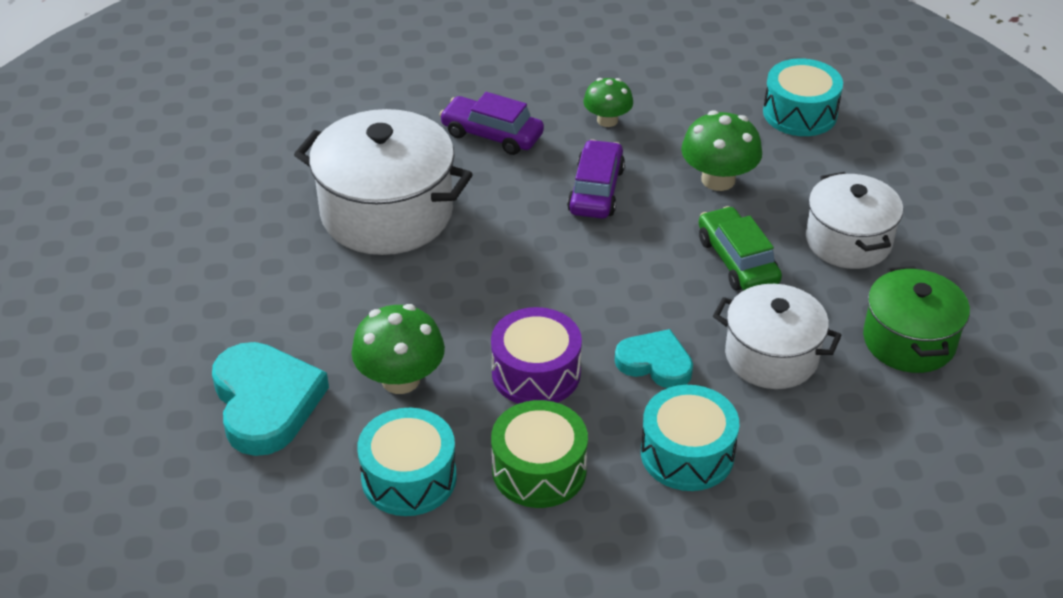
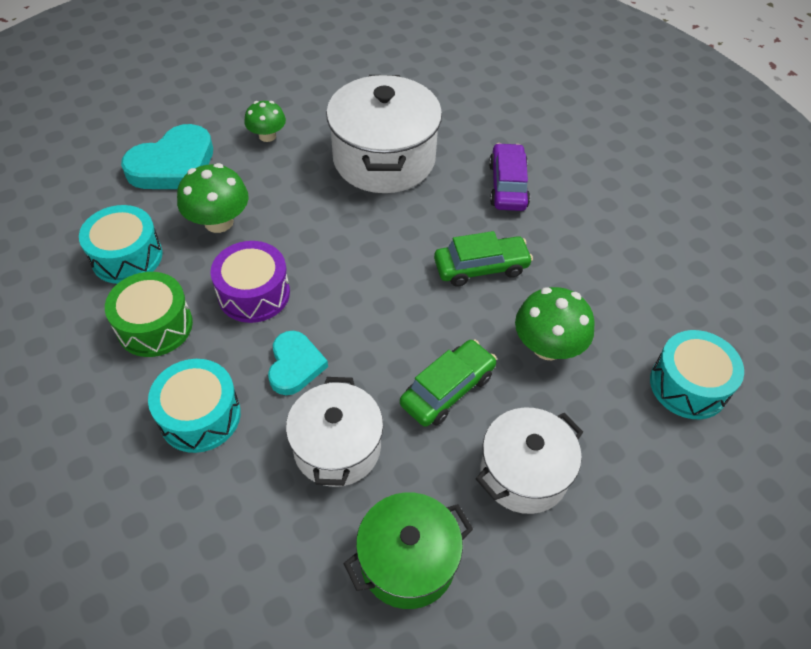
camera: 65 degrees right, 10 degrees up
(596, 190) = (481, 267): purple car -> green car
(607, 120) = (575, 248): green mushroom -> green mushroom (267, 136)

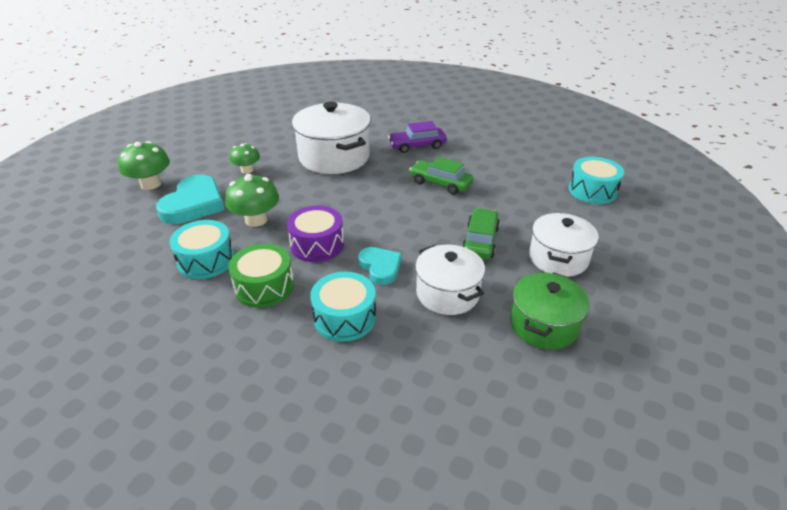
camera: 30 degrees left, 15 degrees down
(481, 267) = (440, 183): green car -> green car turned 105 degrees counterclockwise
(507, 185) = (417, 146): purple car -> purple car turned 75 degrees counterclockwise
(548, 346) = (511, 202): green mushroom -> green mushroom (151, 184)

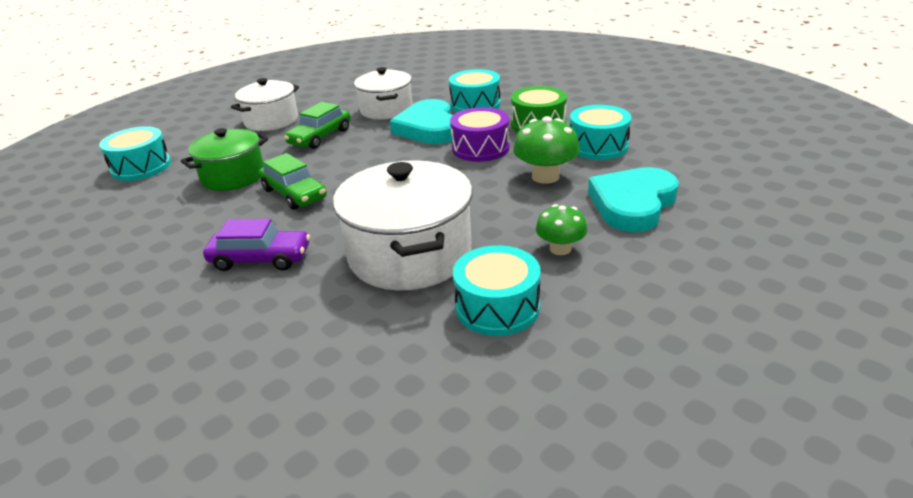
camera: 160 degrees left, 5 degrees down
(151, 184) = (718, 243): green mushroom -> none
(279, 141) = (497, 307): none -> turquoise drum
(380, 267) = (428, 128): turquoise heart -> turquoise heart, size x1.64
(543, 325) = (337, 92): green pot -> green pot (233, 176)

